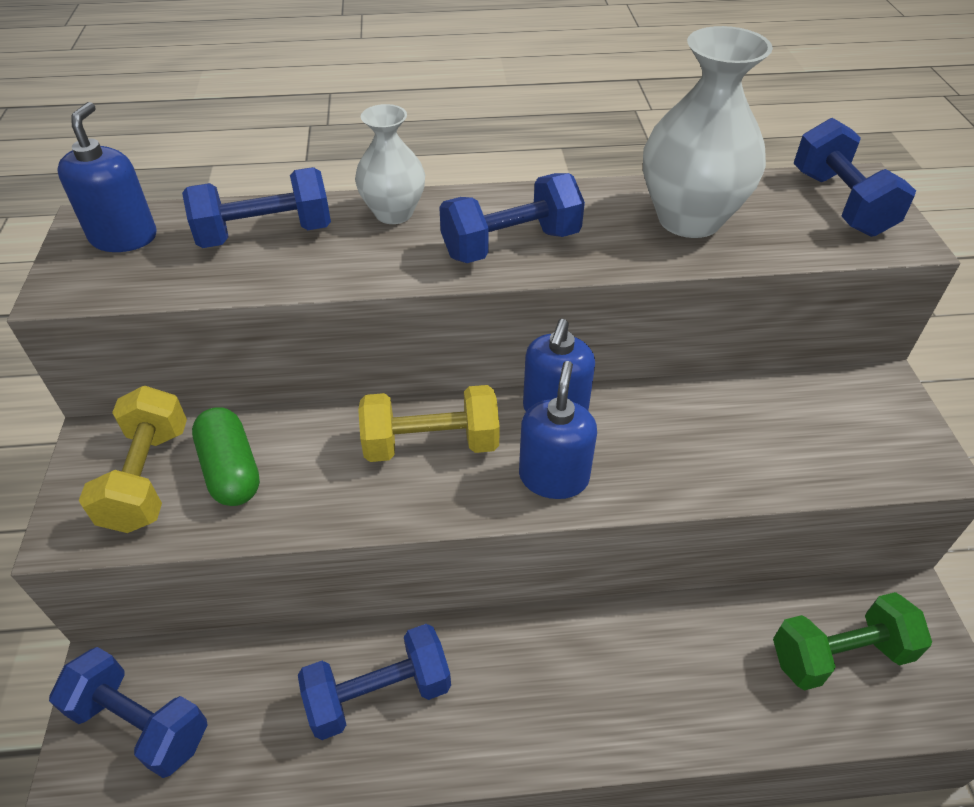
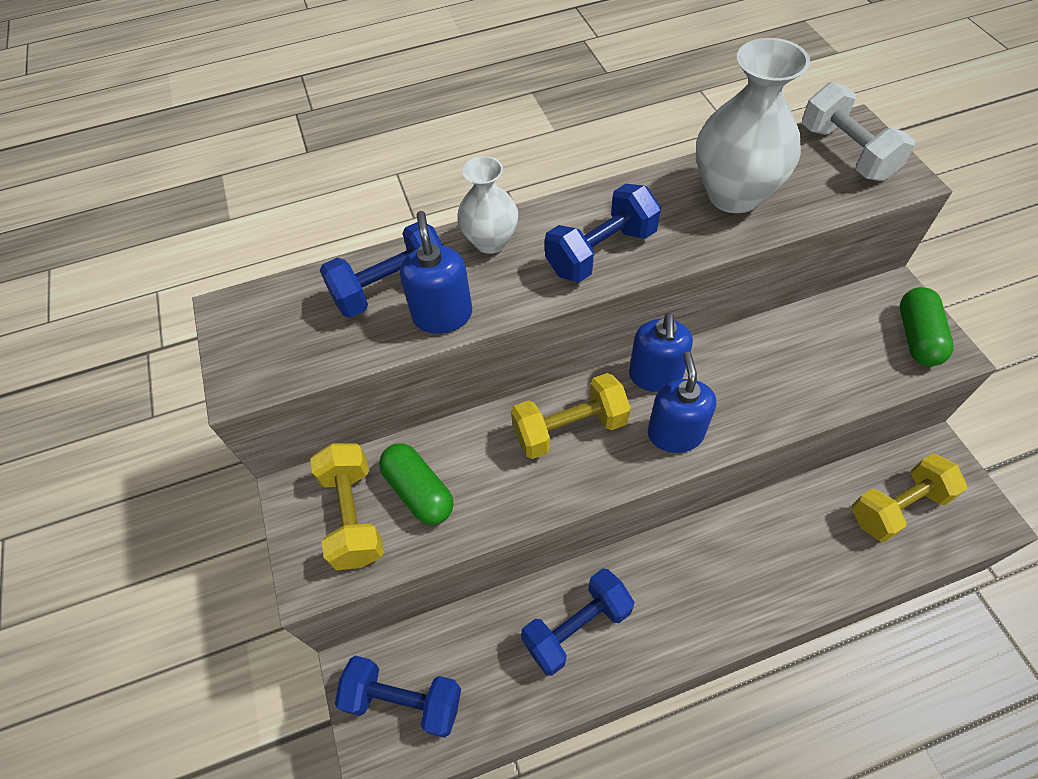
camera: 10 degrees left, 10 degrees up
(124, 237) = (268, 318): blue soap dispenser -> blue soap dispenser (442, 315)
(839, 654) = (897, 506): green dumbbell -> yellow dumbbell
(840, 203) = (846, 153): blue dumbbell -> white dumbbell
(896, 438) = (917, 337): none -> green capsule

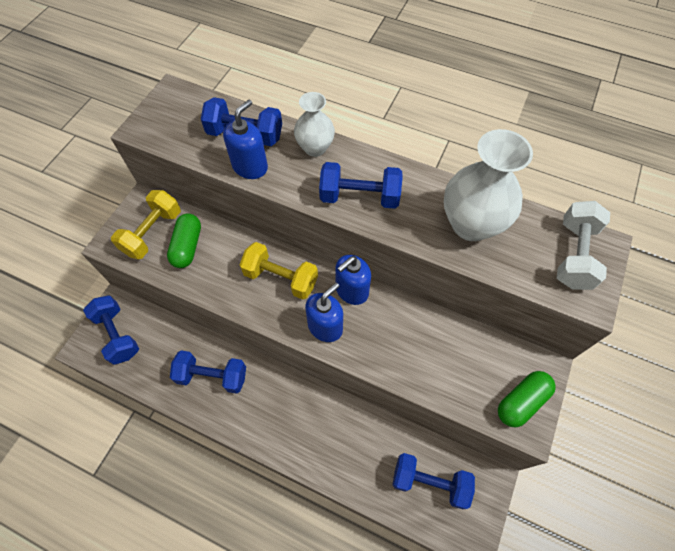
camera: 40 degrees right, 5 degrees up
(897, 506) = (429, 482): yellow dumbbell -> blue dumbbell

